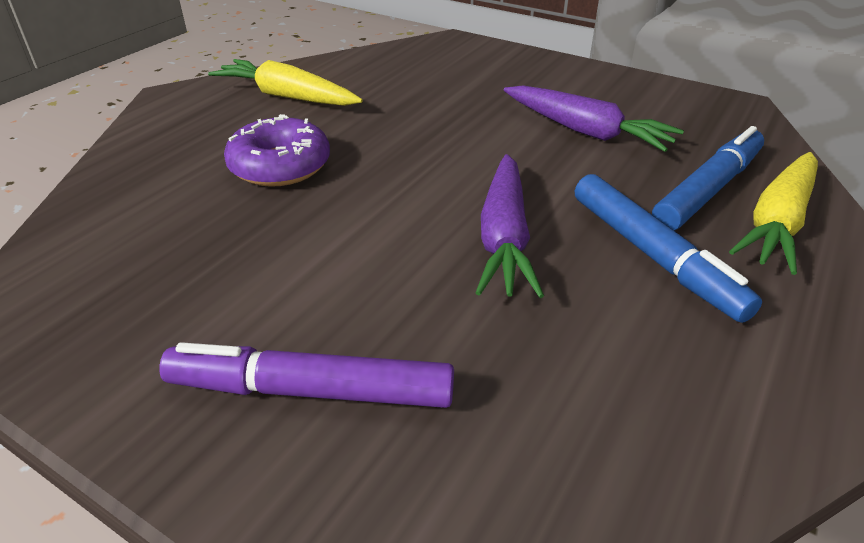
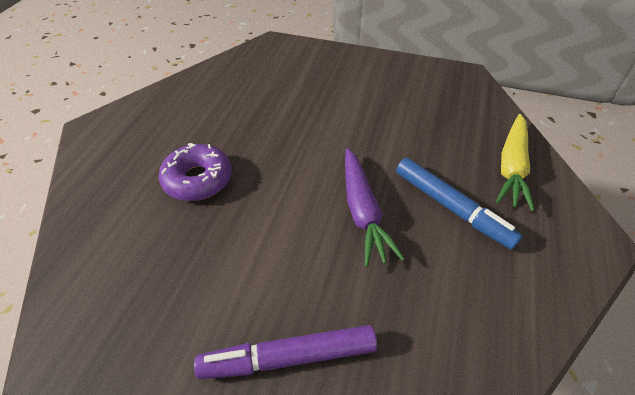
camera: 15 degrees left, 10 degrees up
(287, 96) = (177, 114): yellow carrot -> none
(585, 131) = (384, 113): purple carrot -> none
(708, 190) = (468, 149): blue marker -> none

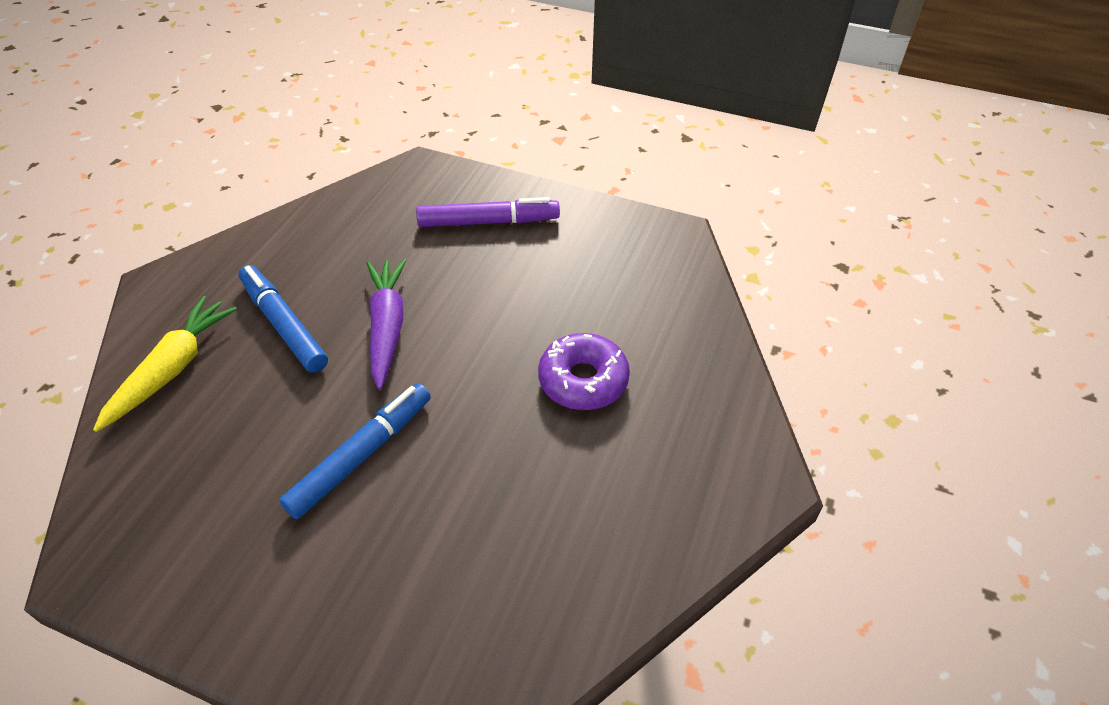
camera: 175 degrees left, 0 degrees up
(347, 126) = (361, 455): none -> blue marker

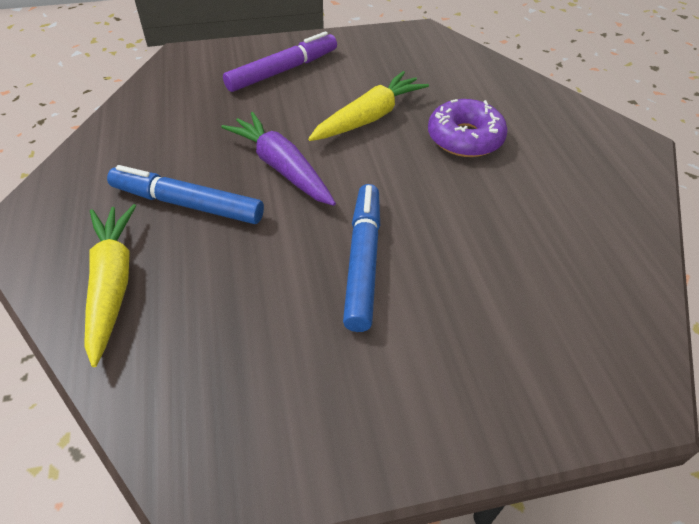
camera: 35 degrees left, 0 degrees up
(515, 311) = (369, 117): none -> yellow carrot

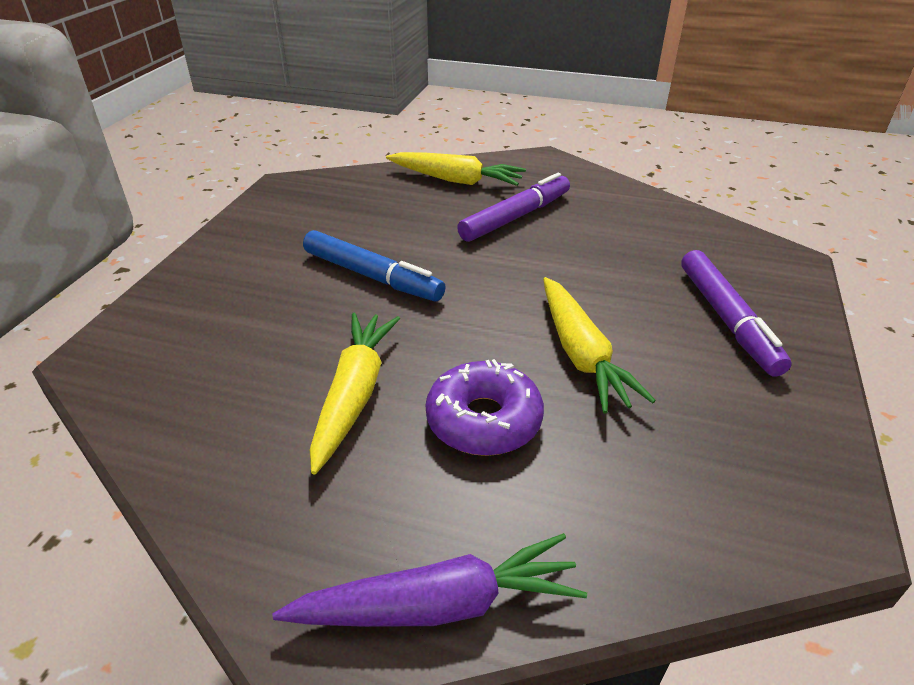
camera: 120 degrees right, 10 degrees down
(187, 204) = (515, 217): blue marker -> purple marker
(281, 168) = (529, 270): purple carrot -> purple carrot (438, 604)
(503, 200) = (354, 395): none -> yellow carrot

